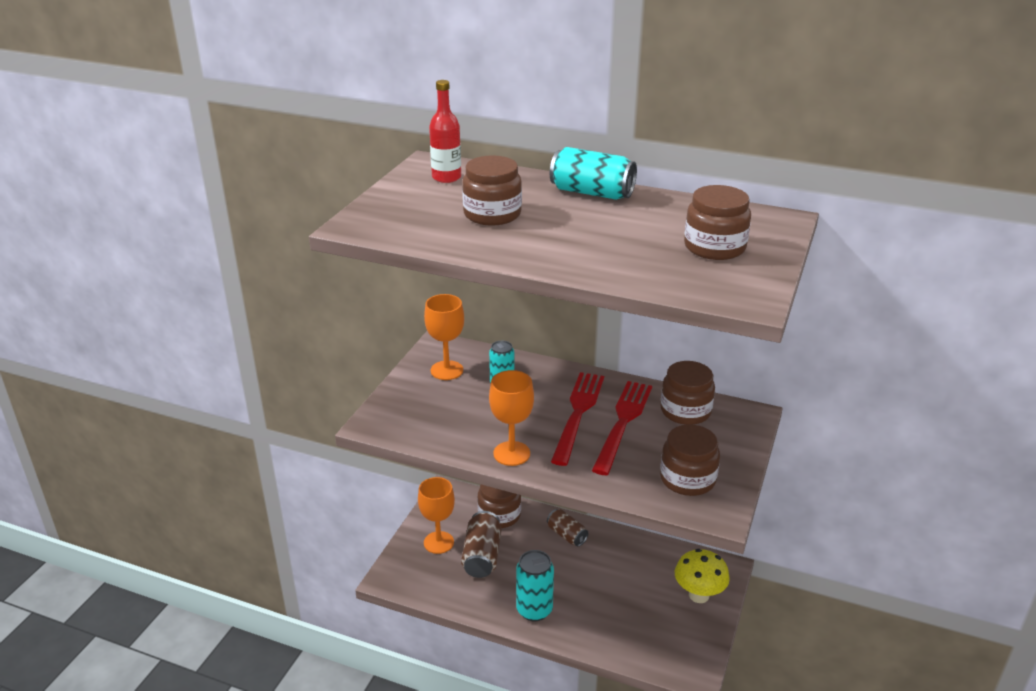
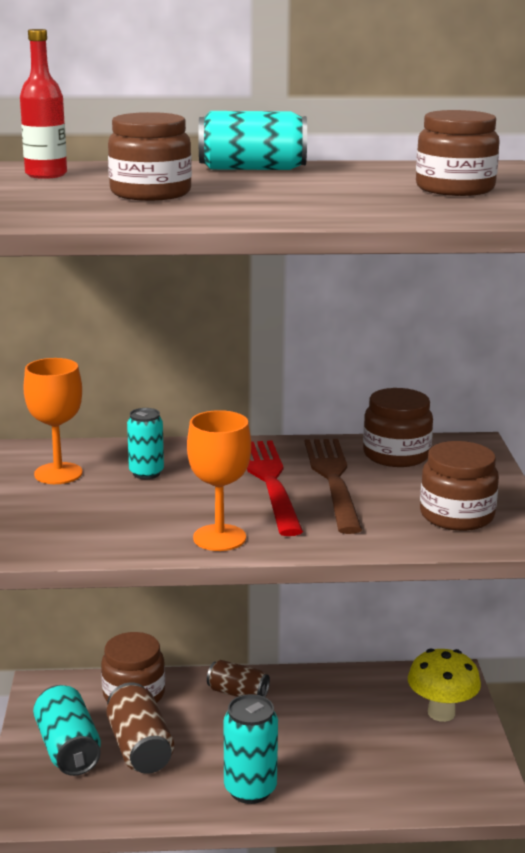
camera: 25 degrees left, 10 degrees down
(438, 542) = (68, 748): orange goblet -> turquoise can
(623, 422) = (332, 479): red fork -> brown fork

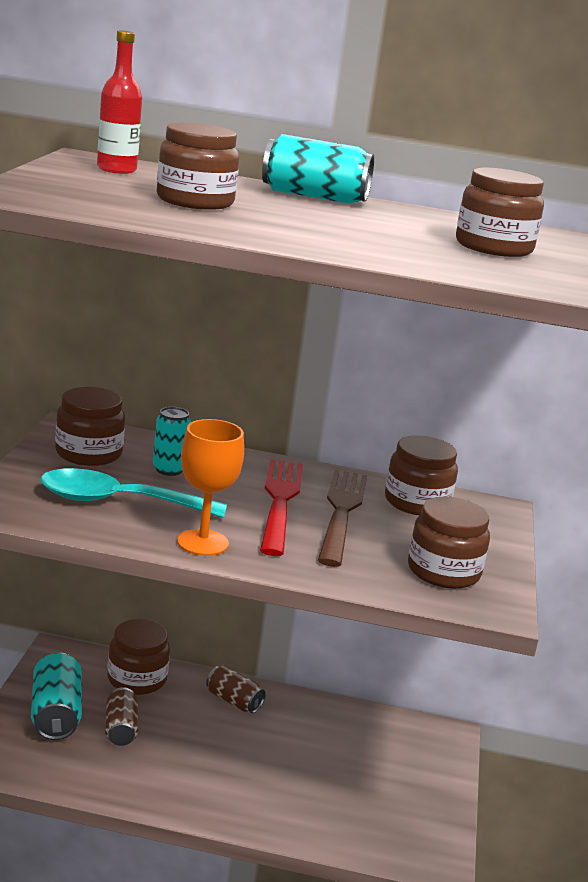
camera: 10 degrees right, 0 degrees up
(58, 473) = (88, 453): orange goblet -> brown jar
(115, 515) = (119, 502): none -> turquoise spoon
(139, 748) = (120, 729): brown can -> brown can, size x0.65
(250, 789) = (206, 793): turquoise can -> none
(441, 713) = (421, 767): yellow mushroom -> none

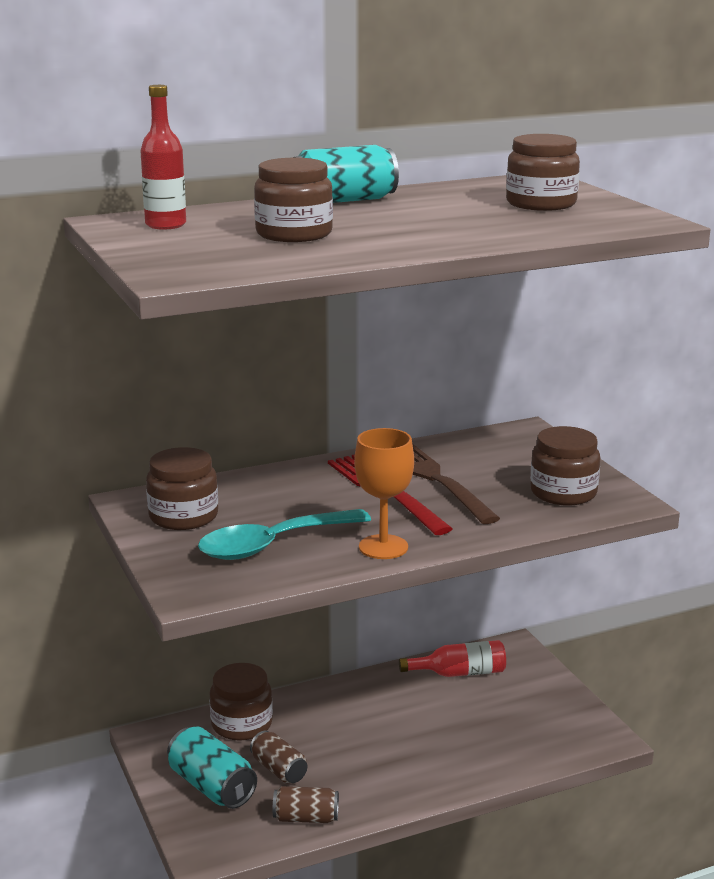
camera: 30 degrees left, 0 degrees up
(169, 470) = (266, 502): turquoise can -> none
(233, 701) = (337, 702): brown can -> brown can (306, 818)
(368, 731) = (459, 673): none -> red bottle
(417, 502) = (472, 450): brown jar -> none

